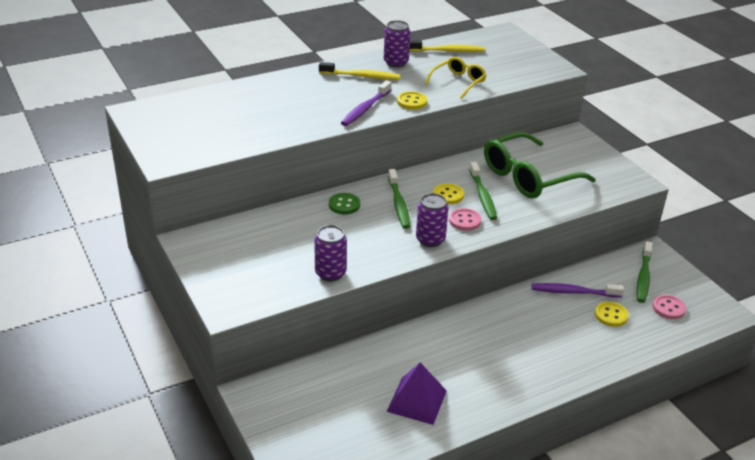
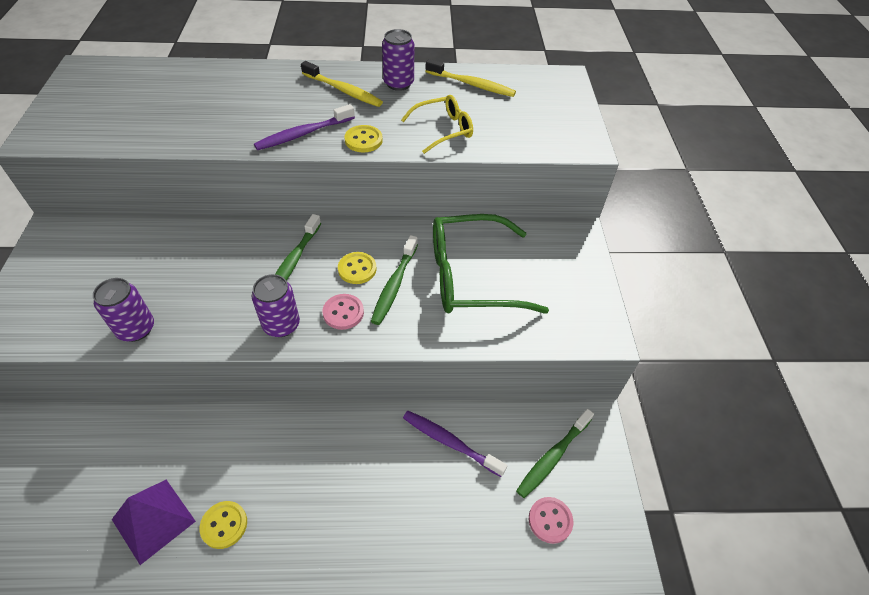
camera: 25 degrees right, 15 degrees up
(344, 205) = (237, 242): green button -> none
(611, 315) = (468, 498): yellow button -> yellow button (224, 525)

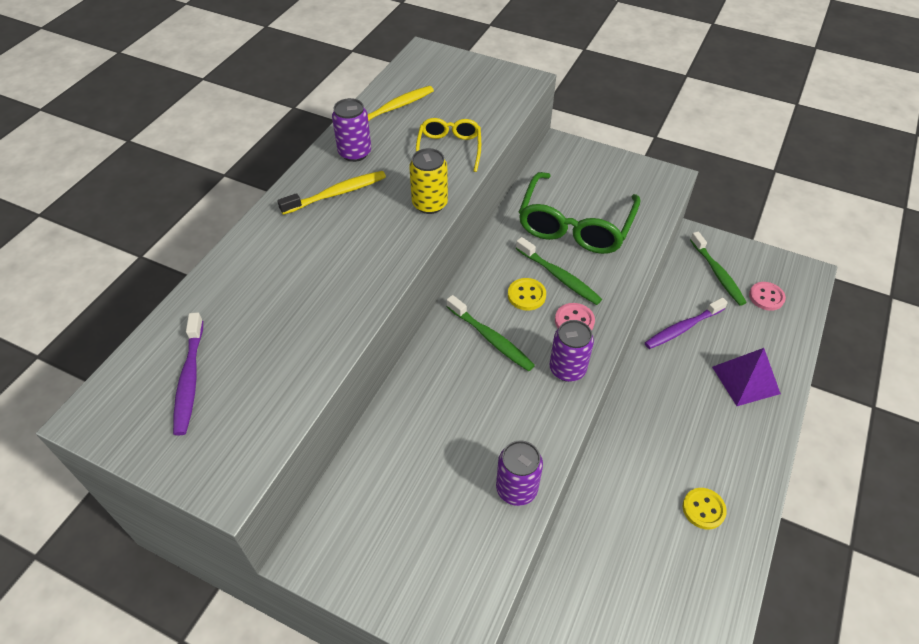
camera: 60 degrees left, 0 degrees up
(153, 520) = (680, 566): purple pyramid -> purple pyramid (745, 380)
(304, 134) = (390, 242): purple toothbrush -> purple toothbrush (190, 378)
(363, 140) = (430, 204): yellow button -> yellow can

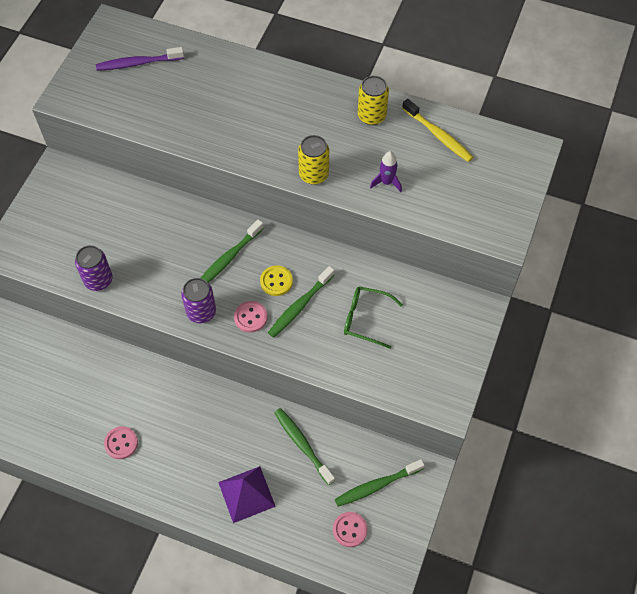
camera: 85 degrees right, 10 degrees up
(336, 194) = (319, 111): yellow toothbrush -> none
(355, 153) = (371, 116): purple can -> yellow can
(449, 149) = (386, 182): yellow glasses -> purple rocket
(575, 225) = (366, 319): green glasses -> green glasses, size x0.55
(683, 328) = (303, 445): purple toothbrush -> green toothbrush
(703, 509) = (121, 443): yellow button -> pink button

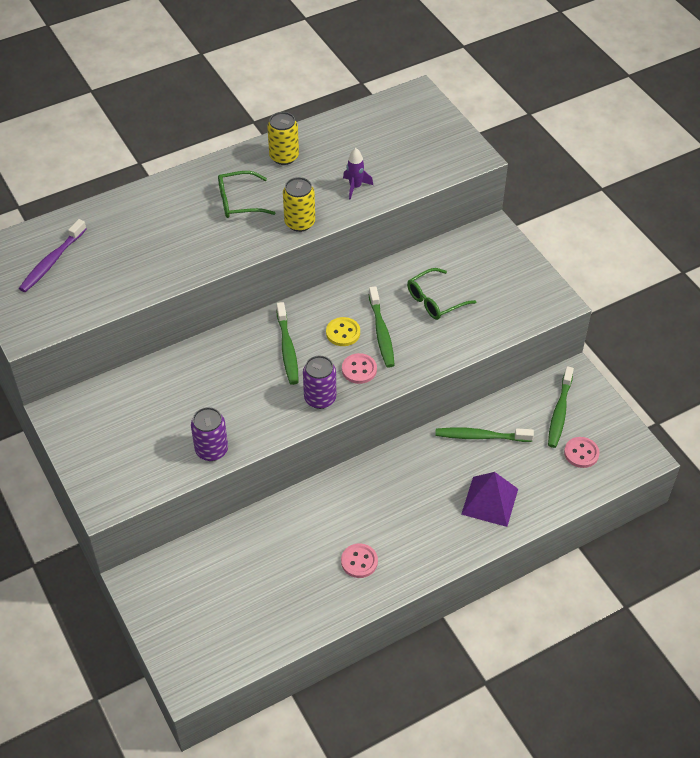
camera: 50 degrees left, 10 degrees down
(298, 123) = (239, 202): none -> green glasses
(438, 135) = (345, 133): yellow toothbrush -> none

